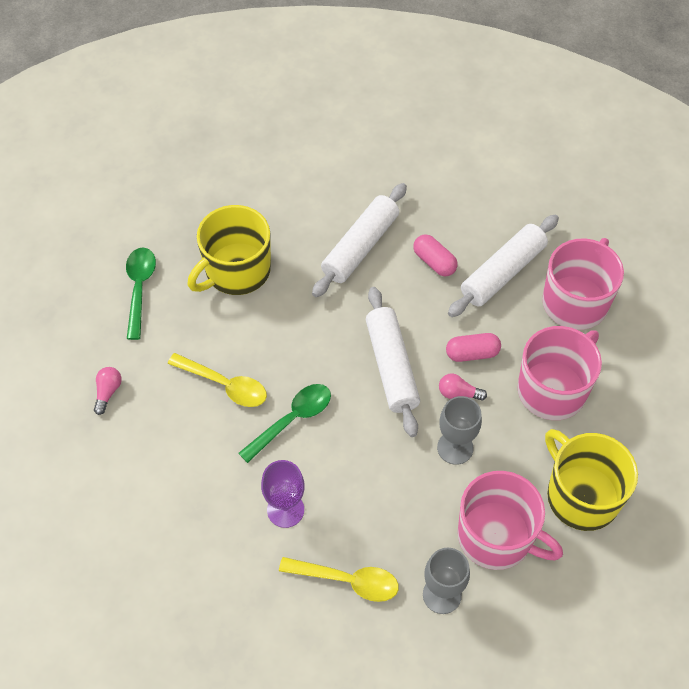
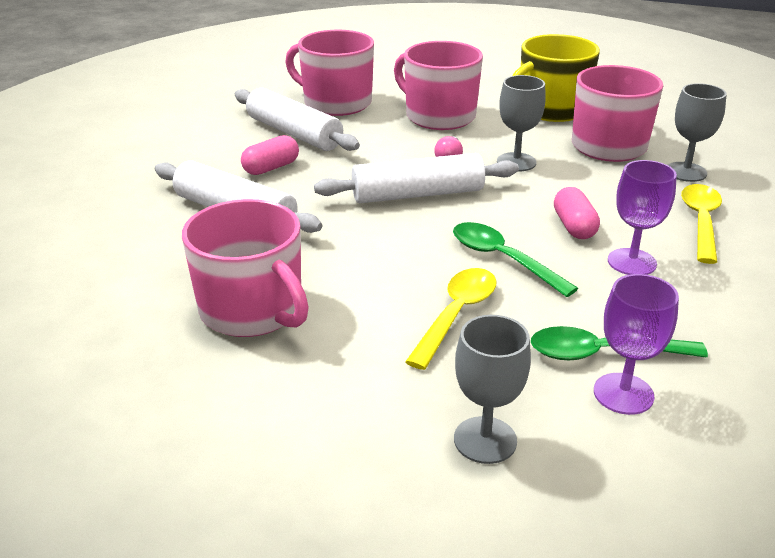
camera: 90 degrees left, 25 degrees down
(108, 392) = (485, 440): pink light bulb -> grey goblet
(138, 471) = (623, 394): none -> purple goblet
(139, 288) = (268, 415): green spoon -> green spoon (603, 353)
(236, 271) = (253, 310): yellow mug -> pink mug
(472, 353) = (398, 151): pink capsule -> pink capsule (574, 226)

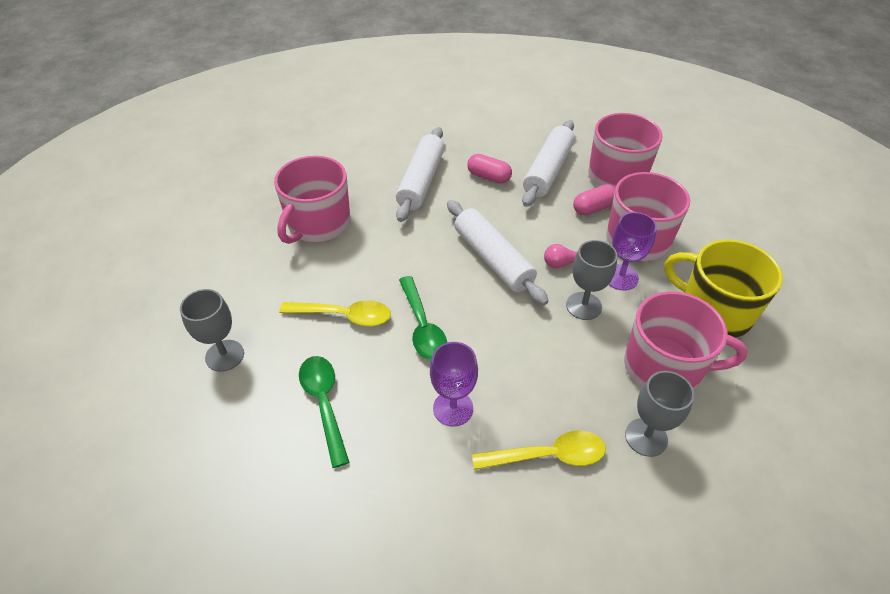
camera: 70 degrees right, 15 degrees up
(502, 259) = (422, 326): green spoon -> green spoon turned 135 degrees clockwise
(574, 226) = (492, 362): pink capsule -> pink capsule (593, 208)
(623, 394) = (282, 420): purple goblet -> purple goblet (621, 277)

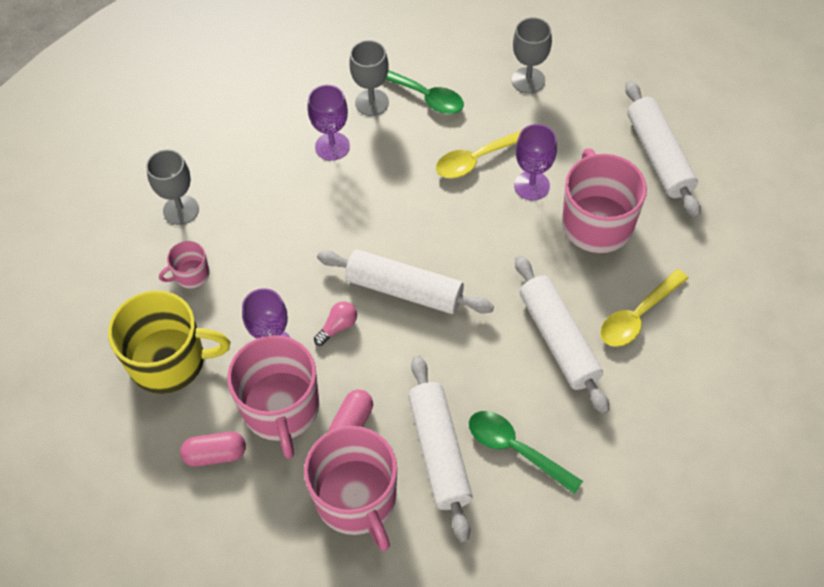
camera: 145 degrees right, 10 degrees up
(222, 237) = (659, 156): none -> white rolling pin
(329, 272) = (532, 185): none -> purple goblet
(422, 326) = (408, 189): green spoon -> green spoon (515, 449)
(488, 177) = (496, 395): pink capsule -> pink capsule (215, 454)
(548, 455) = (244, 157): yellow spoon -> yellow spoon (637, 316)
(583, 306) = (289, 292): grey goblet -> grey goblet (372, 102)
(664, 368) = (191, 275): pink mug -> pink mug, size x0.48

